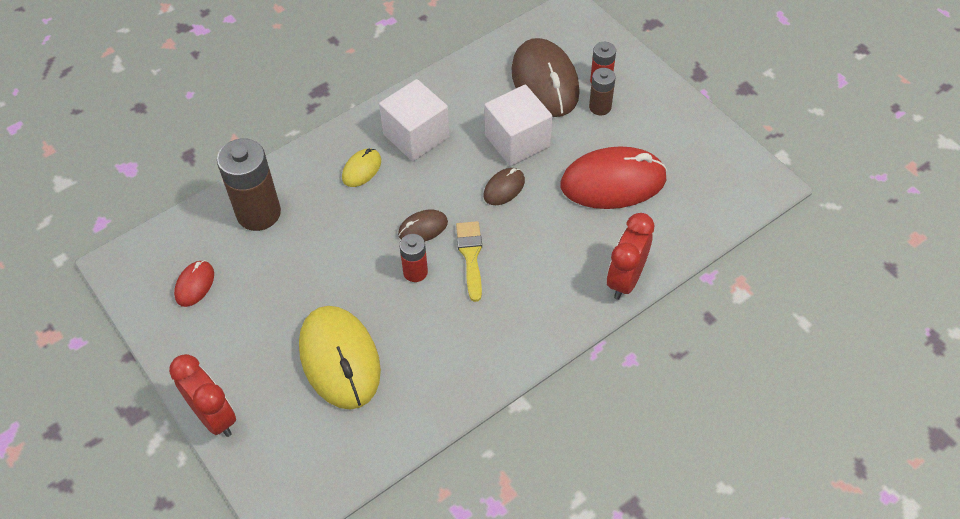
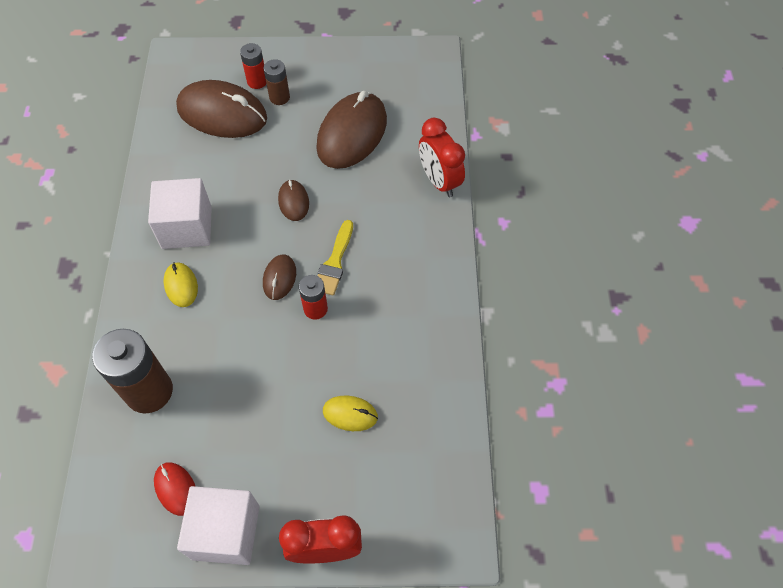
camera: 55 degrees left, 5 degrees up
(339, 359) = (350, 414): yellow mouse -> yellow mouse, size x0.48
(471, 256) = (334, 262): yellow brush -> yellow brush turned 105 degrees counterclockwise
(517, 141) = (259, 166): white cube -> white cube (226, 532)
(613, 182) = (352, 134): red mouse -> brown mouse

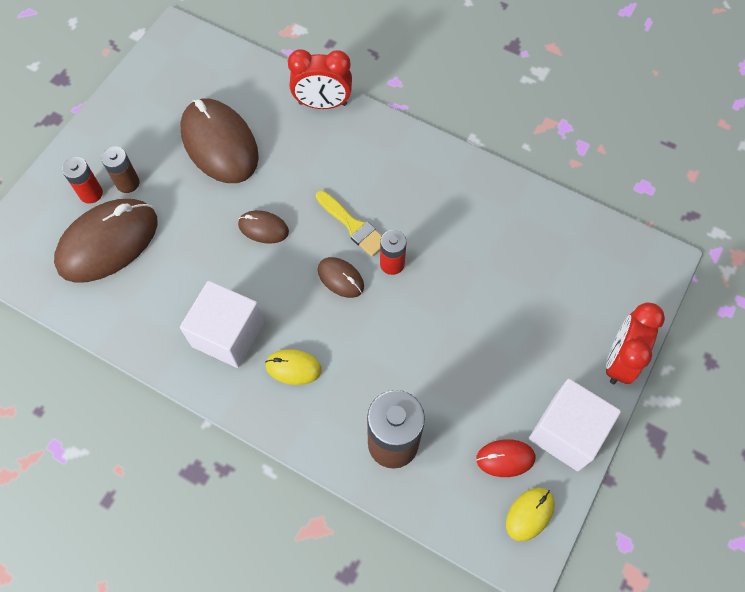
camera: 60 degrees left, 5 degrees up
(350, 414) = (510, 285): yellow mouse -> yellow mouse (529, 514)

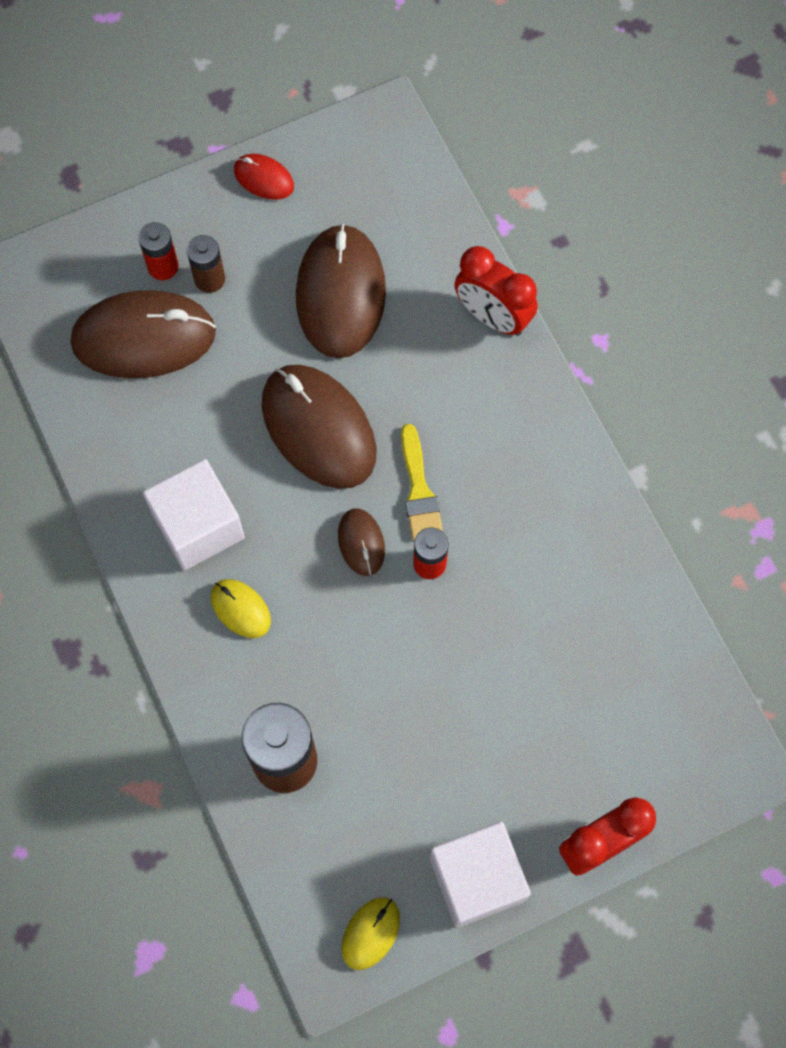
camera: 35 degrees right, 5 degrees up
(263, 228) = (318, 428): brown mouse -> brown mouse, size x2.10
(505, 458) = (390, 859): red mouse -> red mouse (264, 178)
(529, 514) = (371, 933): yellow mouse -> yellow mouse turned 45 degrees counterclockwise

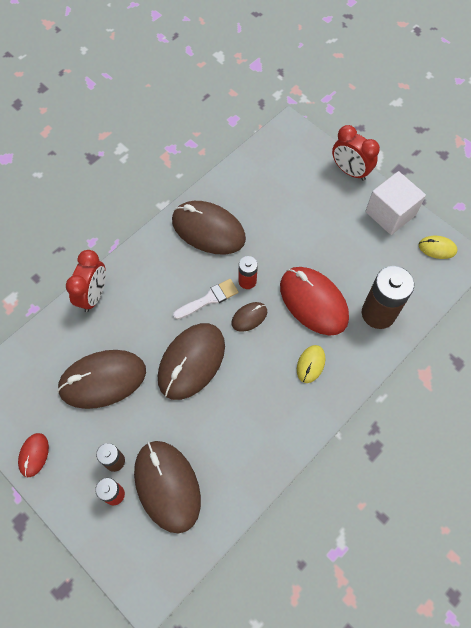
camera: 110 degrees left, 5 degrees down
(198, 526) = (273, 405): white cube -> none
(348, 659) = (313, 302): none -> red mouse
(419, 490) = (209, 299): yellow brush -> white brush
(556, 534) = (208, 230): none -> brown mouse

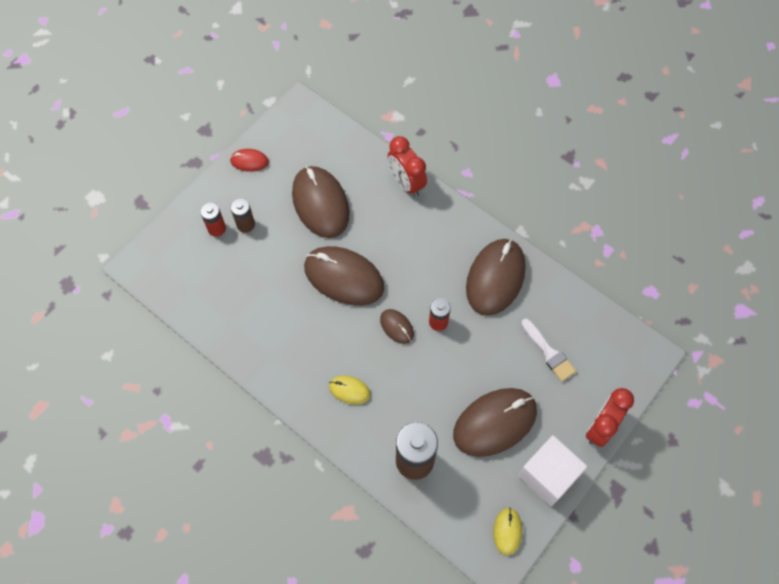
camera: 85 degrees right, 0 degrees up
(94, 295) = (406, 183): red clock -> red clock turned 45 degrees clockwise
(167, 486) = (224, 270): brown mouse -> brown mouse (495, 423)
(209, 299) = (413, 286): white brush -> white brush (549, 352)
(313, 302) = (421, 390): red mouse -> none

